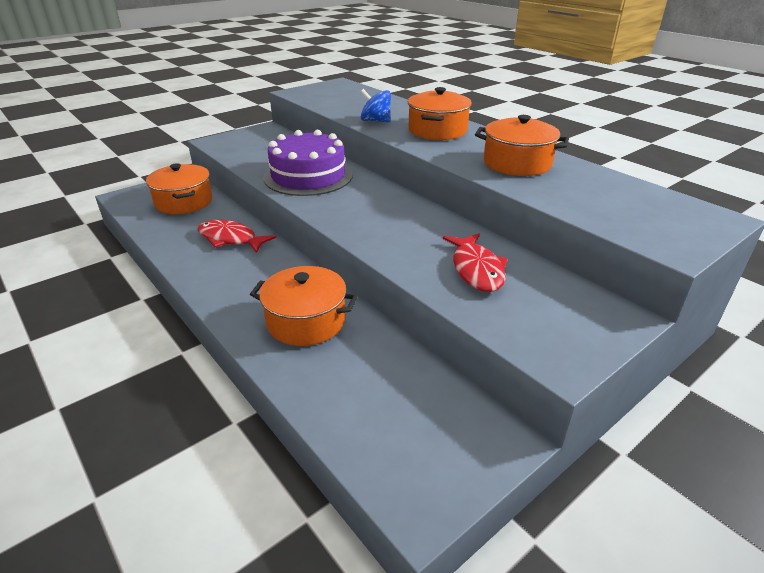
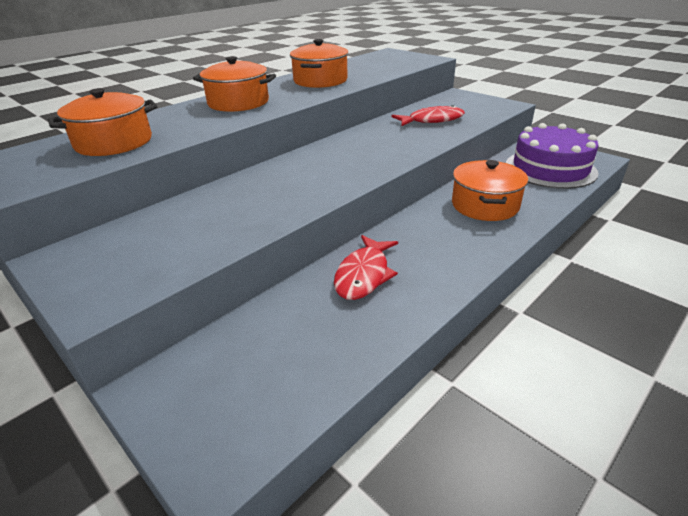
camera: 95 degrees left, 0 degrees up
(184, 202) = (252, 354): orange pot -> orange pot (114, 142)
(308, 176) = (272, 194): purple cake -> purple cake (550, 168)
(375, 121) = (198, 127): blue spinning top -> none

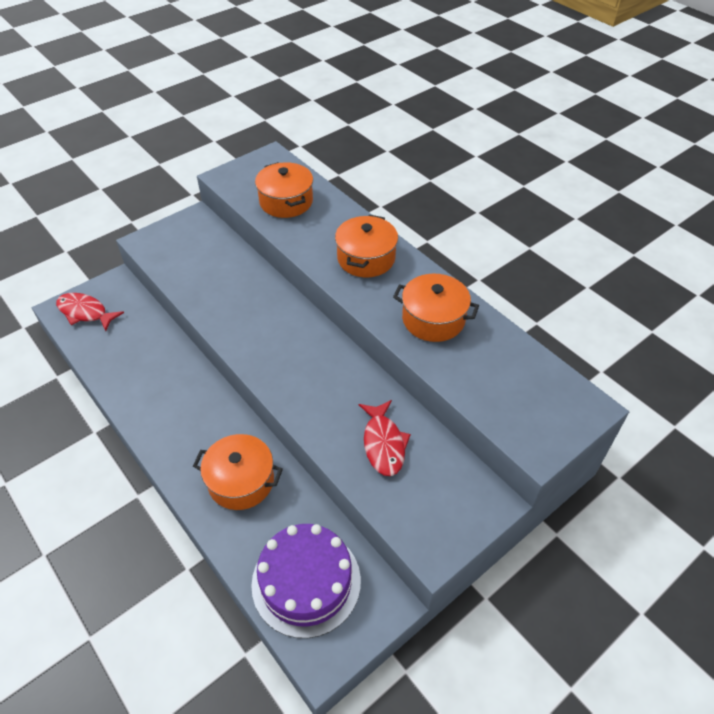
camera: 95 degrees right, 15 degrees up
(364, 275) = (170, 374): red fish -> red fish (85, 312)

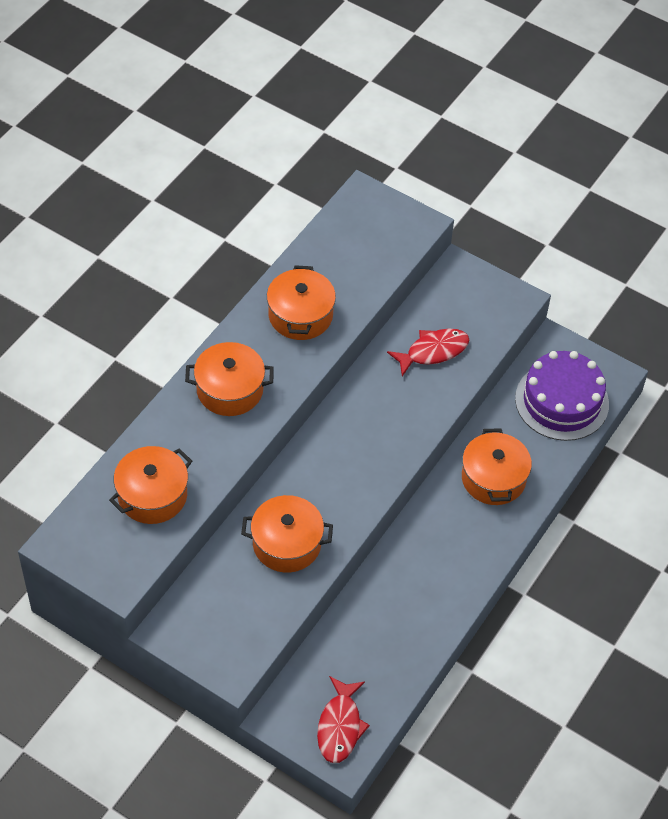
camera: 110 degrees left, 5 degrees up
(227, 290) = (286, 543): none -> orange pot

